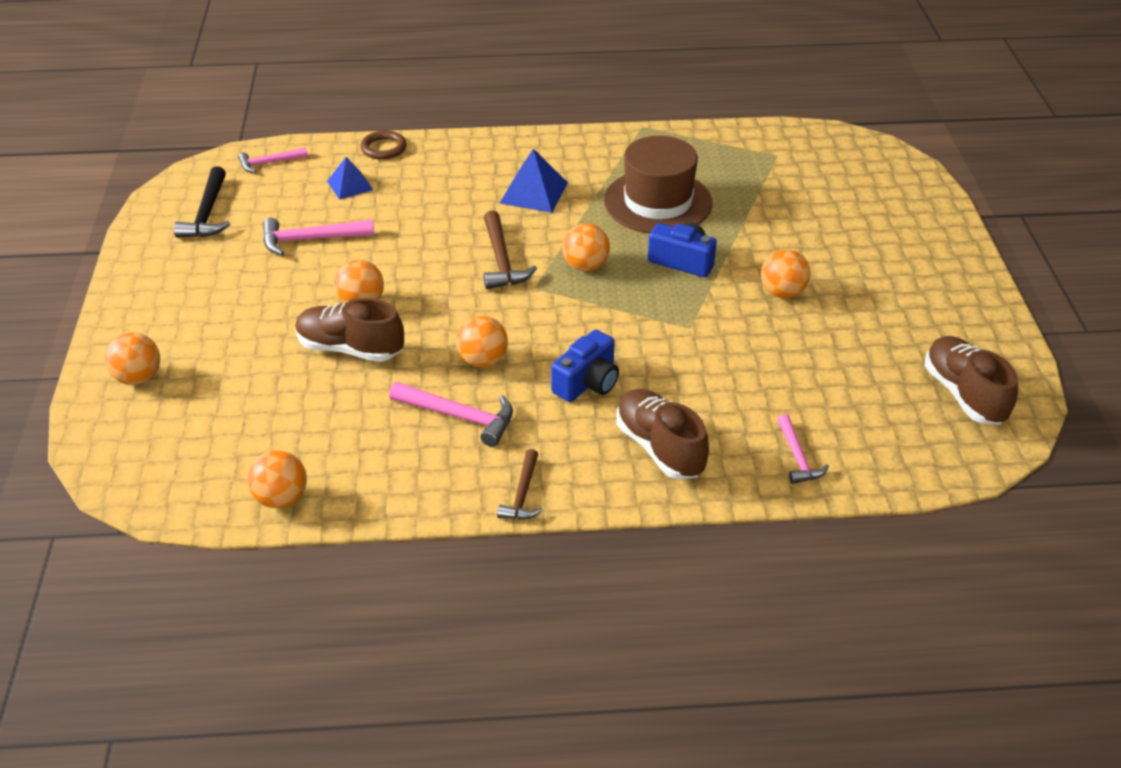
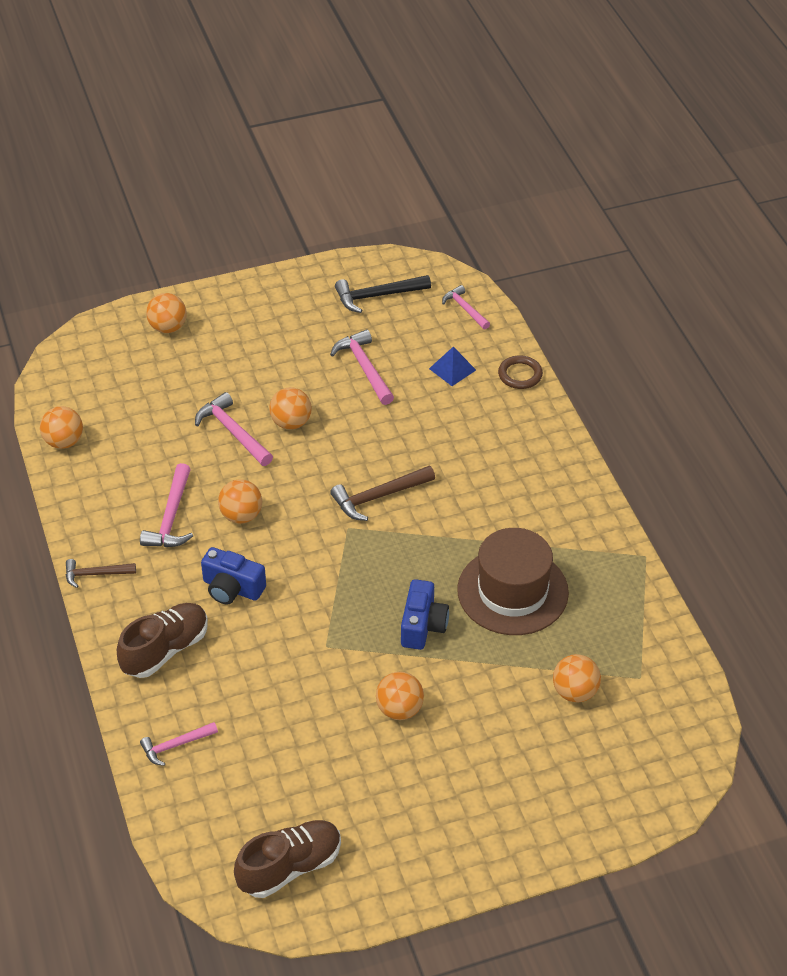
camera: 75 degrees right, 5 degrees up
(350, 348) = (233, 432): brown shoe -> pink hammer
(533, 192) = (491, 496): blue pyramid -> none
(585, 266) = (390, 556): orange ball -> orange ball (575, 692)

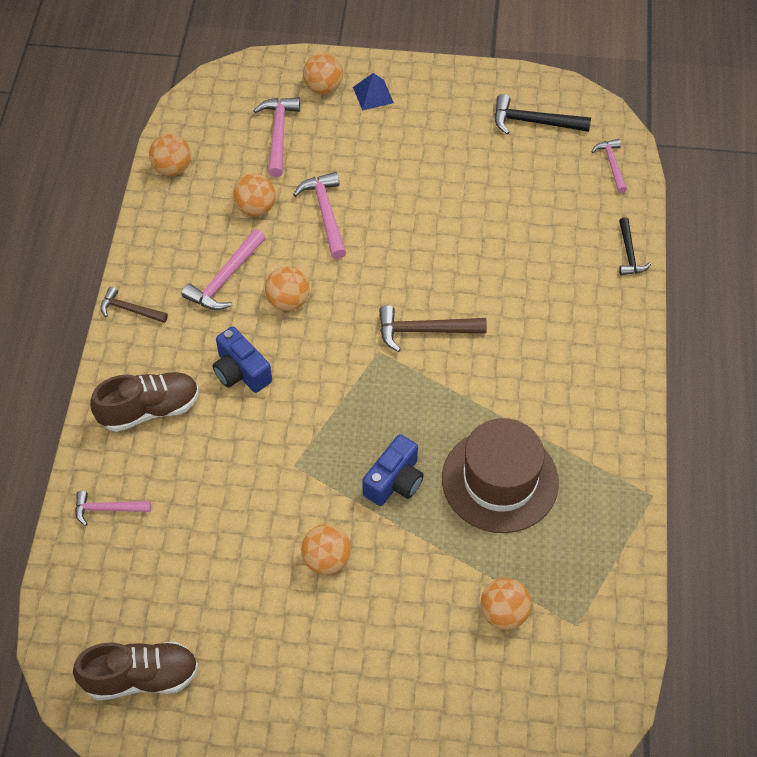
camera: 25 degrees right, 10 degrees up
(291, 423) = (383, 224): orange ball -> orange ball (256, 208)
(364, 368) = (482, 192): pink hammer -> pink hammer (278, 134)
(452, 369) = (565, 224): blue pyramid -> blue pyramid (373, 95)
(520, 375) = (629, 253): brown ring -> black hammer

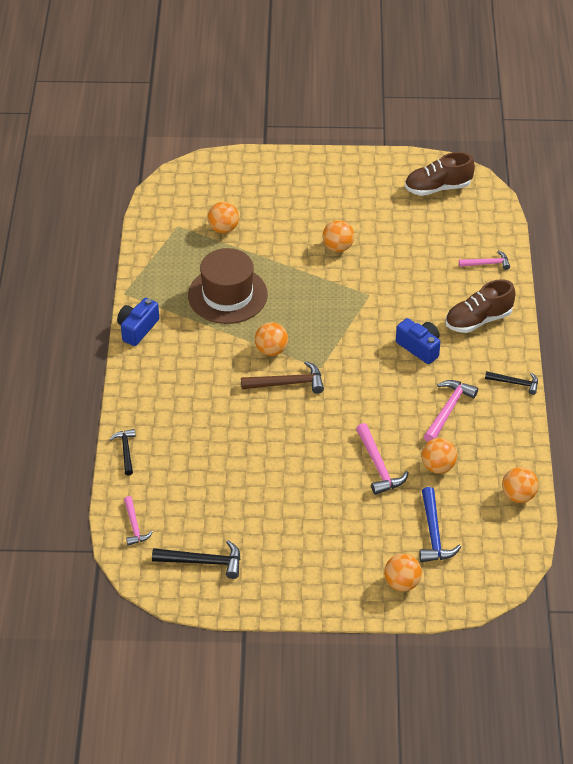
camera: 175 degrees right, 10 degrees down
(130, 310) = (515, 383): brown hammer -> black hammer
(278, 134) = (434, 533): pink hammer -> blue hammer
(288, 301) = (395, 397): orange ball -> orange ball (271, 350)
(373, 95) = (354, 579): blue pyramid -> none
(394, 481) = (299, 290): blue camera -> blue camera (137, 329)

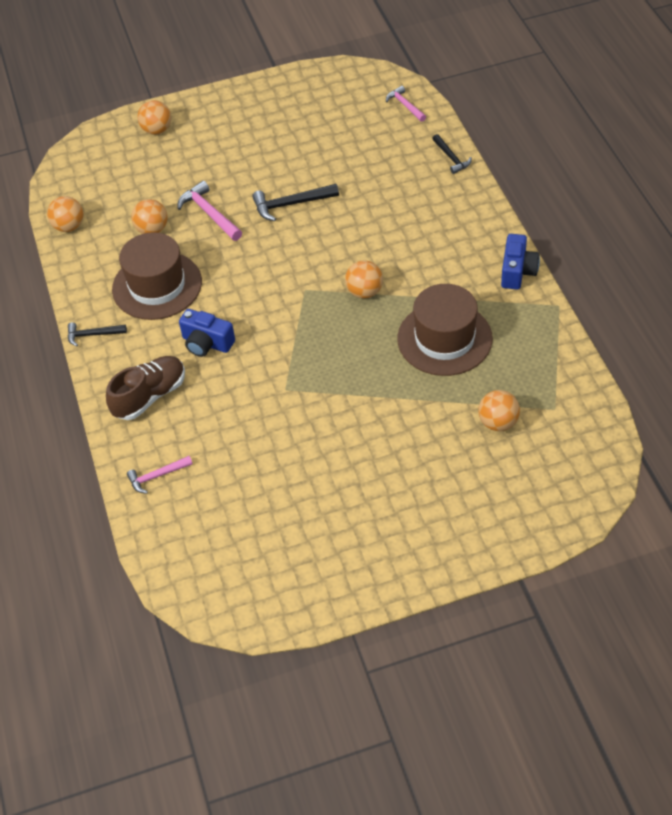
camera: 165 degrees right, 5 degrees up
(203, 562) = (331, 98): black hammer -> black hammer (291, 204)
(287, 383) = (331, 263): brown hammer -> none
(338, 247) = (347, 441): orange ball -> none
(434, 533) = (140, 173): blue hammer -> none
(438, 188) = (252, 577): brown shoe -> none
(448, 410) = (157, 285): pink hammer -> brown hat

